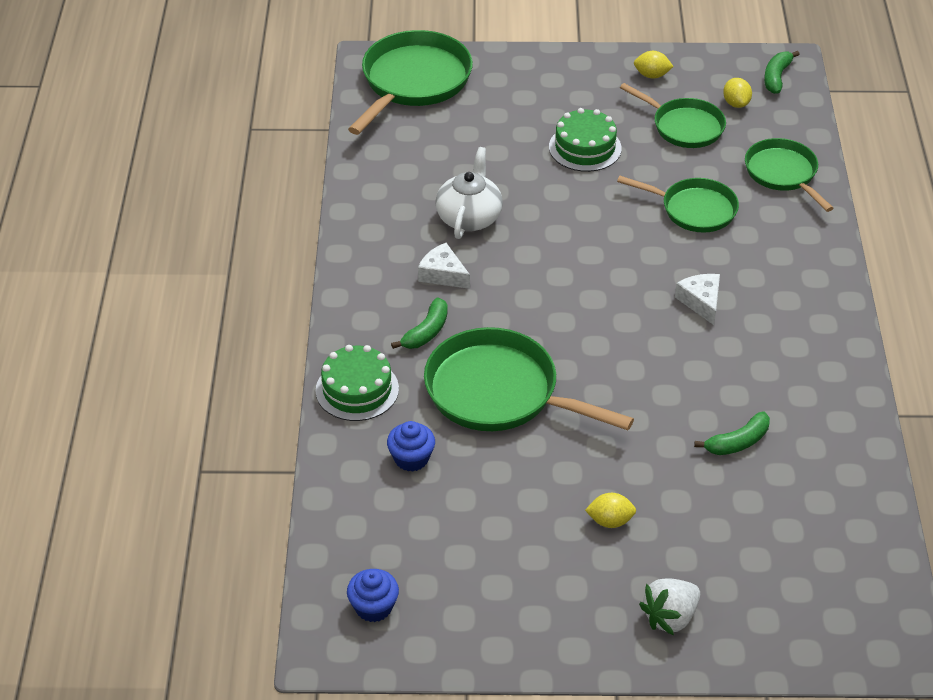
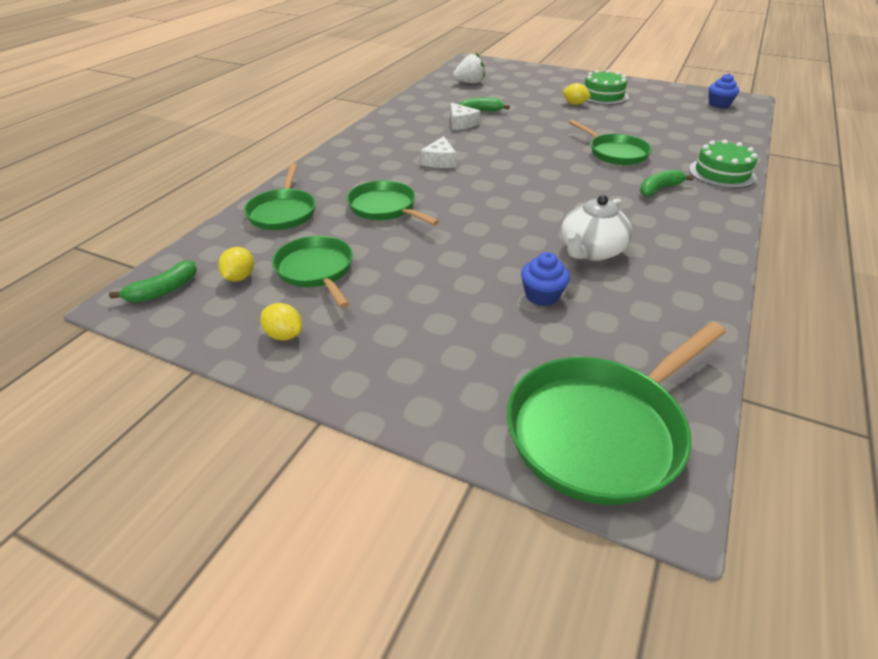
camera: 155 degrees left, 5 degrees down
(411, 458) = (686, 141): blue cupcake -> blue cupcake (542, 295)
(443, 274) = (633, 218): white cheese -> white cheese (461, 123)
(499, 392) = (615, 153): green pan -> green pan, size x0.63
(585, 147) = (434, 279): green cake -> green cake (603, 96)
(670, 617) = (564, 80): white strawberry -> white strawberry (469, 83)

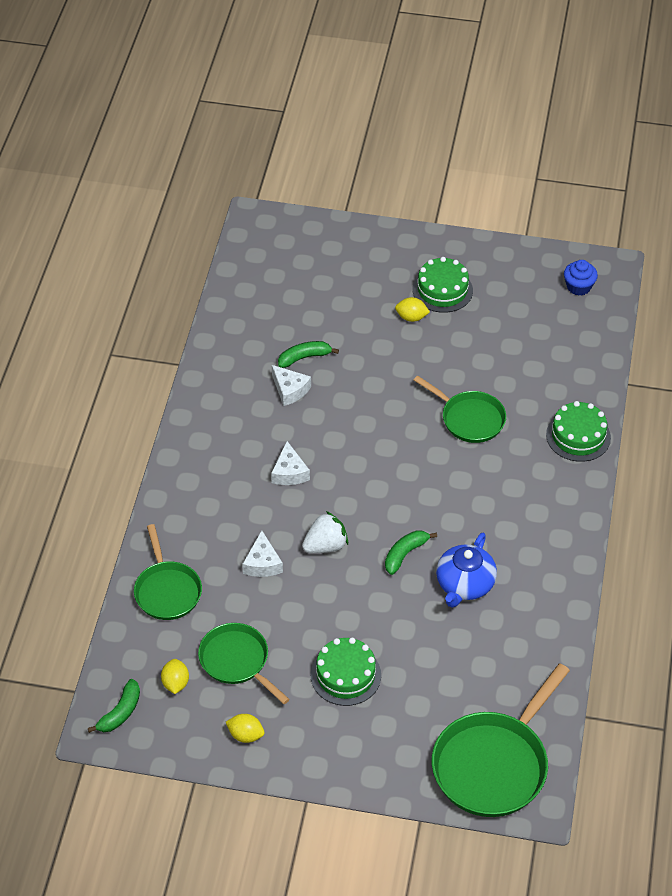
camera: 15 degrees left, 10 degrees up
(385, 208) = (262, 563): green pan -> white cheese
(430, 301) = (345, 675): none -> green cake
(469, 83) = (271, 286): white strawberry -> white strawberry (325, 546)
(542, 295) = (432, 649): blue cupcake -> none
(591, 251) = (464, 585): white teapot -> blue teapot
(659, 189) = (518, 477): green banana -> green banana (405, 554)

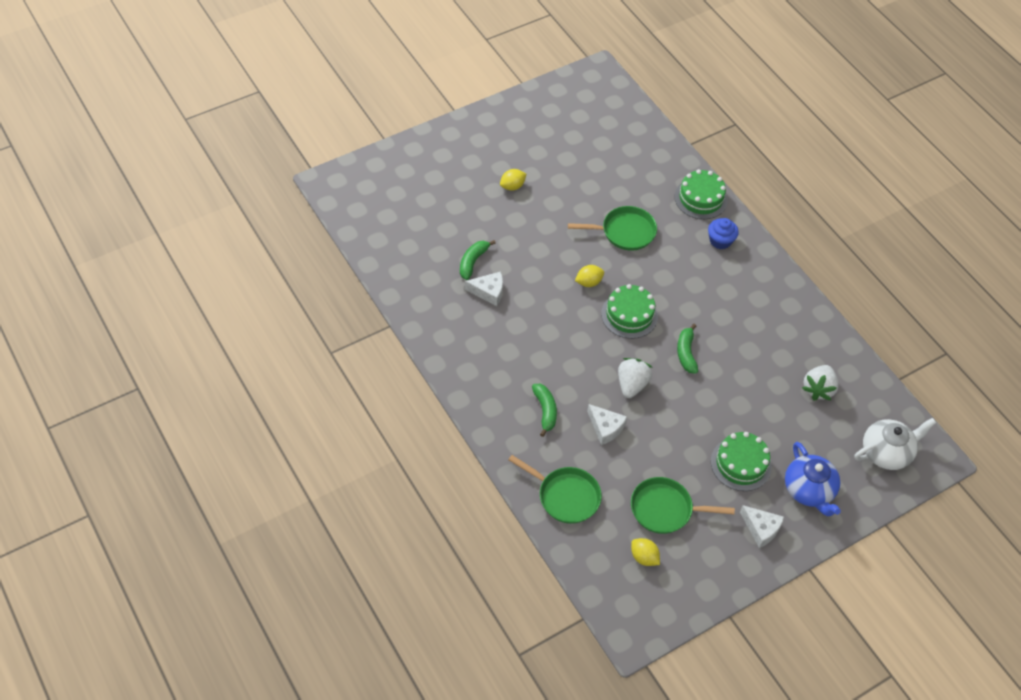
camera: 45 degrees left, 5 degrees up
(120, 712) = (631, 608): green banana -> green banana (545, 411)
(245, 735) = (727, 556): yellow lemon -> yellow lemon (588, 282)
(289, 472) = (552, 350): white cheese -> white cheese (761, 529)
(442, 290) = (511, 154): green cake -> green cake (629, 315)
(464, 585) = (743, 347): blue teapot -> blue teapot (809, 490)
(493, 668) = (818, 389): none -> white strawberry
(493, 764) = (887, 452): green pan -> white teapot
(578, 287) = (593, 97): blue cupcake -> blue cupcake (720, 241)

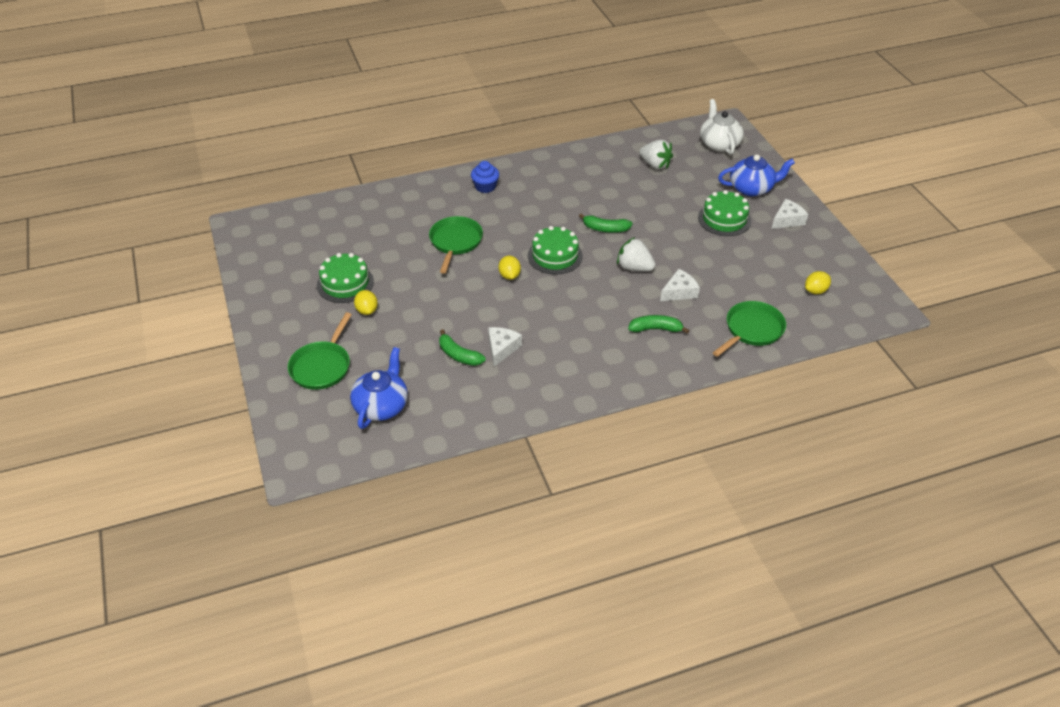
camera: 75 degrees left, 10 degrees down
(402, 220) = (381, 406): none -> blue teapot
(665, 509) = (767, 270): green pan -> green pan (322, 366)
(700, 198) = (432, 189): green cake -> green cake (345, 283)

